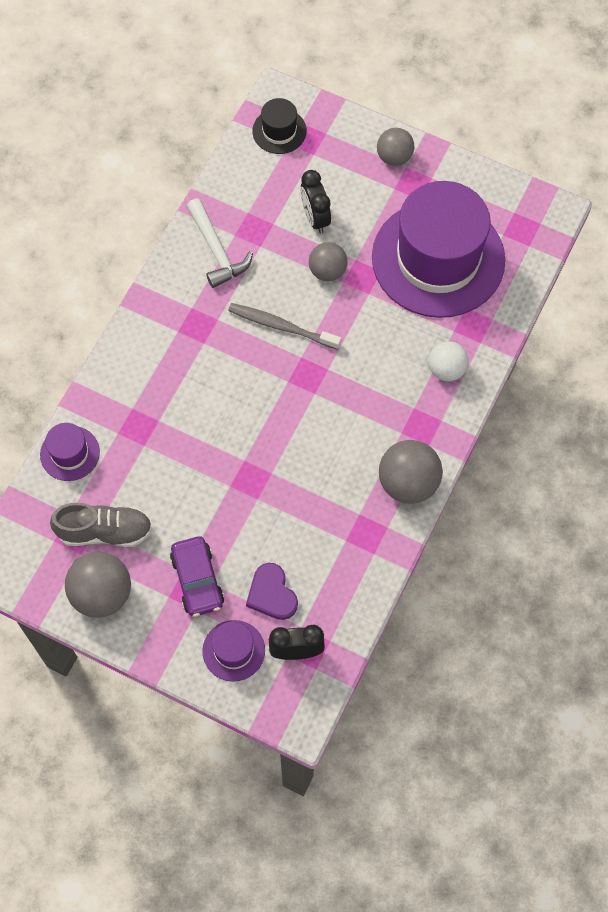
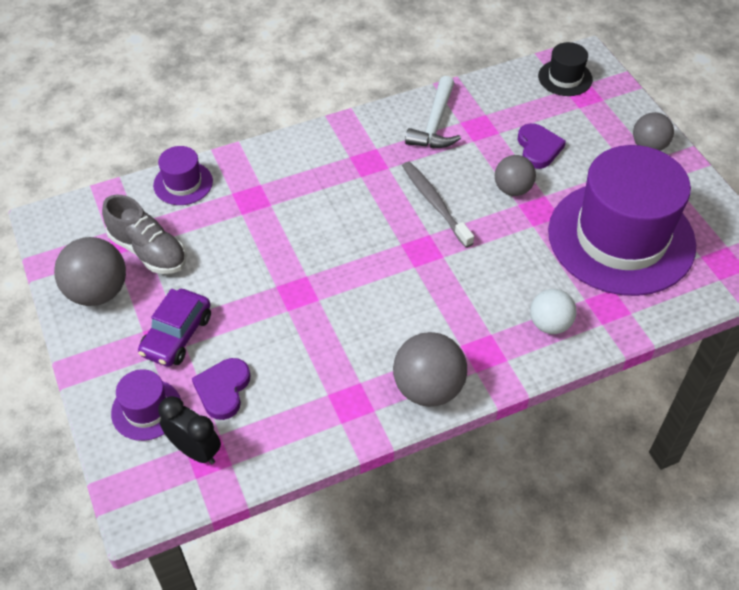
camera: 40 degrees right, 15 degrees down
(315, 218) = (538, 148): black clock -> purple heart

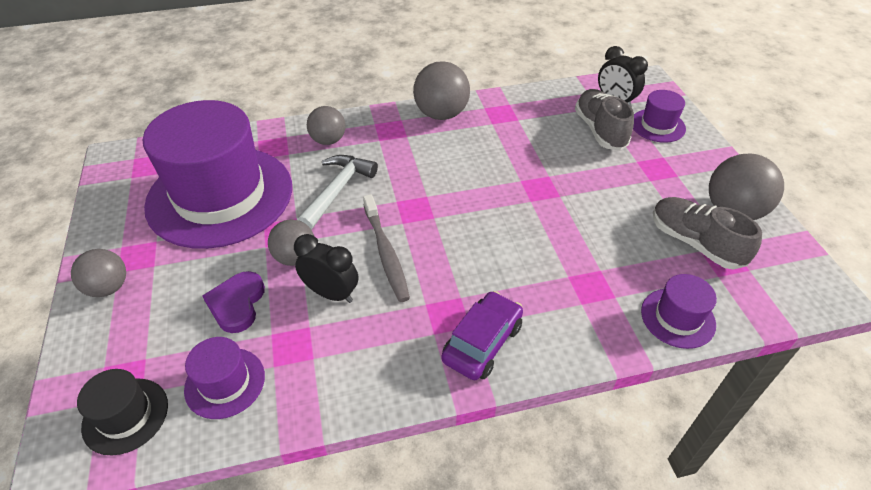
camera: 170 degrees left, 5 degrees down
(177, 335) = (646, 169): purple car -> purple car (482, 343)
(223, 390) = (600, 130): purple heart -> grey shoe
(435, 124) = (346, 360): white hammer -> white hammer (337, 190)
(467, 165) = (331, 293): none -> black clock
(513, 101) = (225, 382): none -> purple hat
(549, 324) = (328, 140): white ball -> grey ball

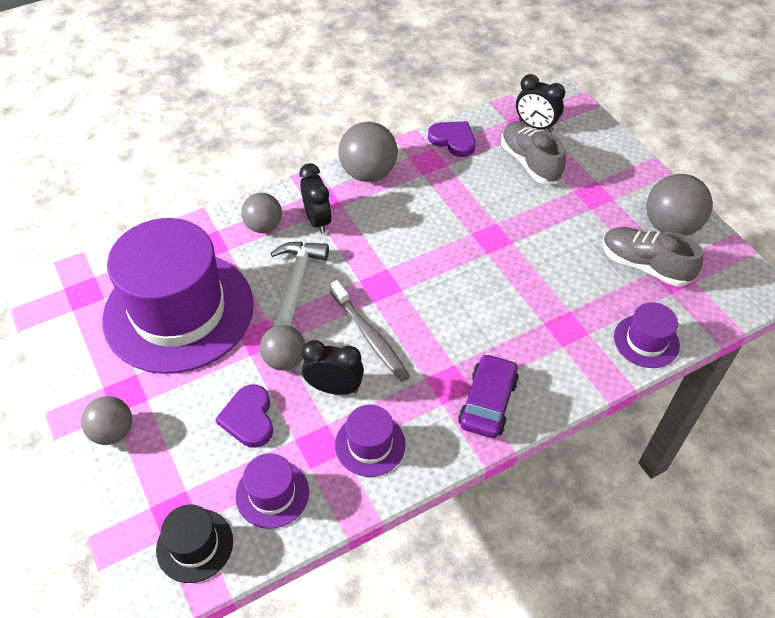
camera: 15 degrees left, 5 degrees up
(379, 144) = (317, 220): none -> black clock
(531, 100) = (453, 140): none -> purple heart
(657, 125) = (582, 147): purple hat -> purple hat (370, 444)

